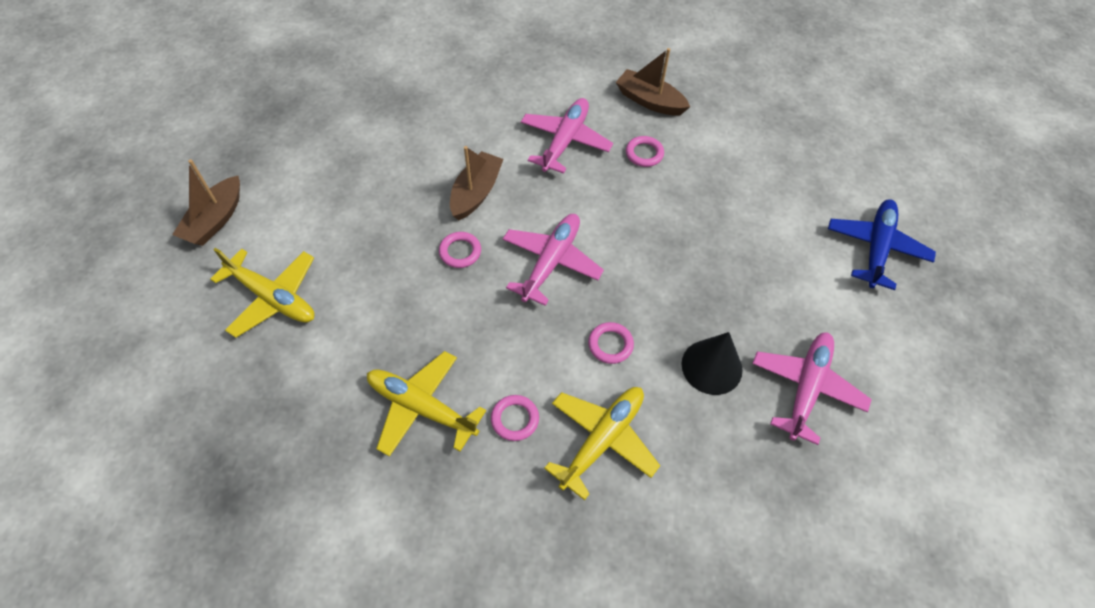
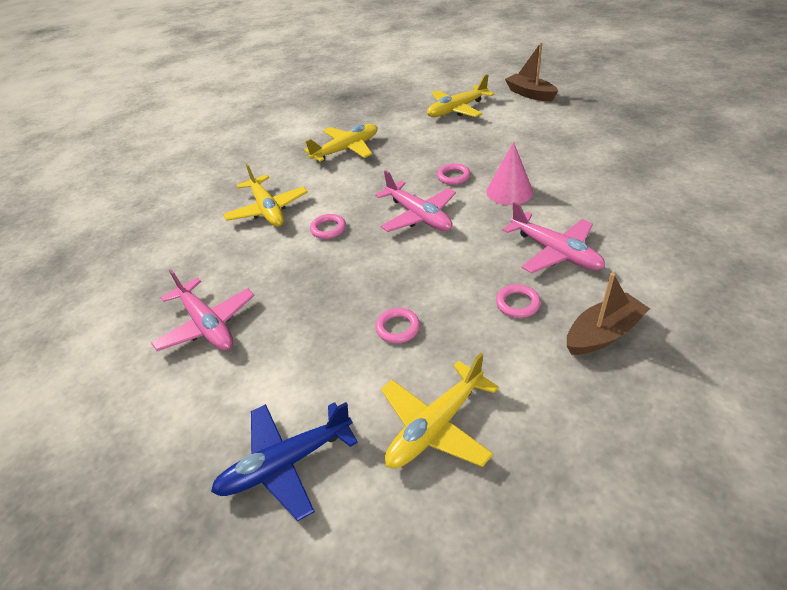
camera: 120 degrees right, 15 degrees down
(476, 192) = (509, 191): brown boat -> pink cone
(515, 419) = (311, 179): pink ring -> pink ring (397, 328)
(711, 366) = (270, 275): black cone -> none
(788, 173) = (436, 426): none -> yellow plane
(876, 248) = (286, 463): blue plane -> blue plane turned 105 degrees clockwise

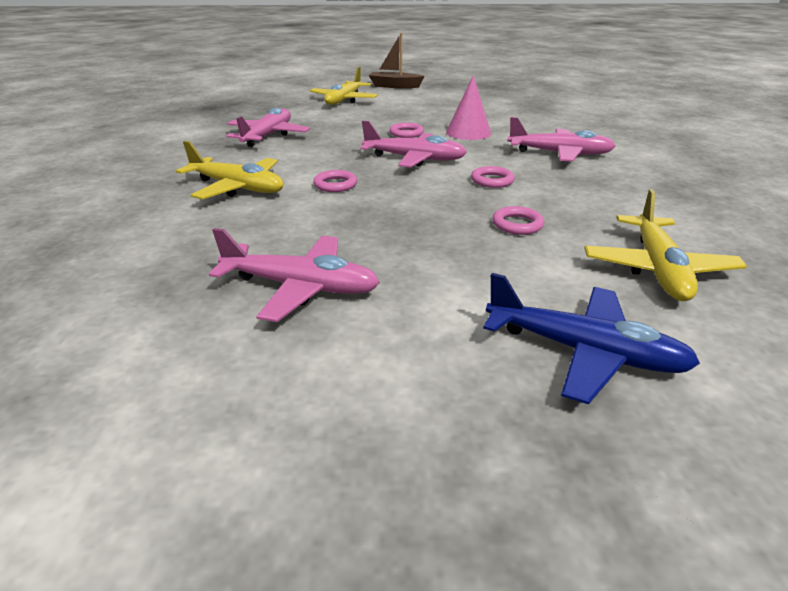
camera: 40 degrees left, 10 degrees down
(286, 463) = (583, 351): blue plane -> blue plane turned 90 degrees counterclockwise
(346, 149) = (268, 136): yellow plane -> pink plane
(517, 303) = (584, 184): pink ring -> pink ring (492, 180)
(603, 333) = (666, 183): brown boat -> none

